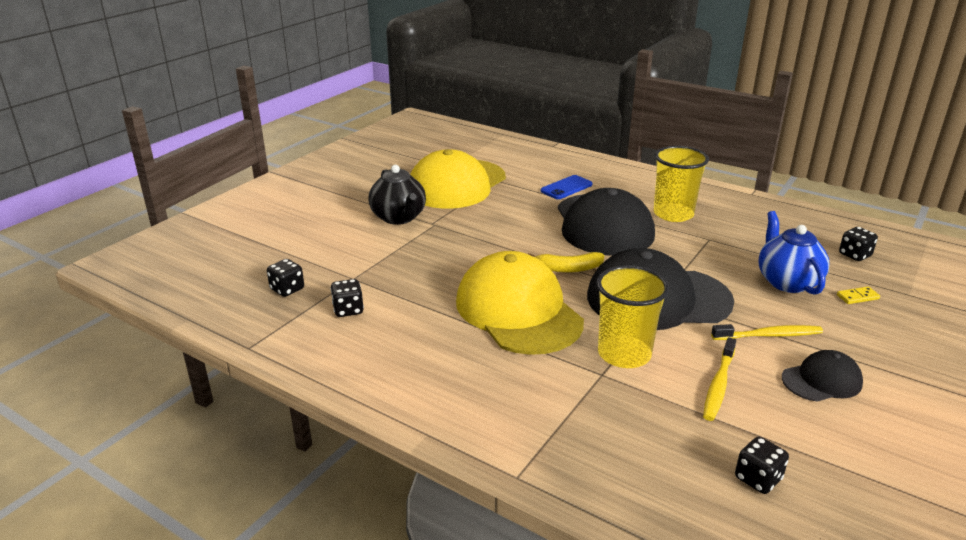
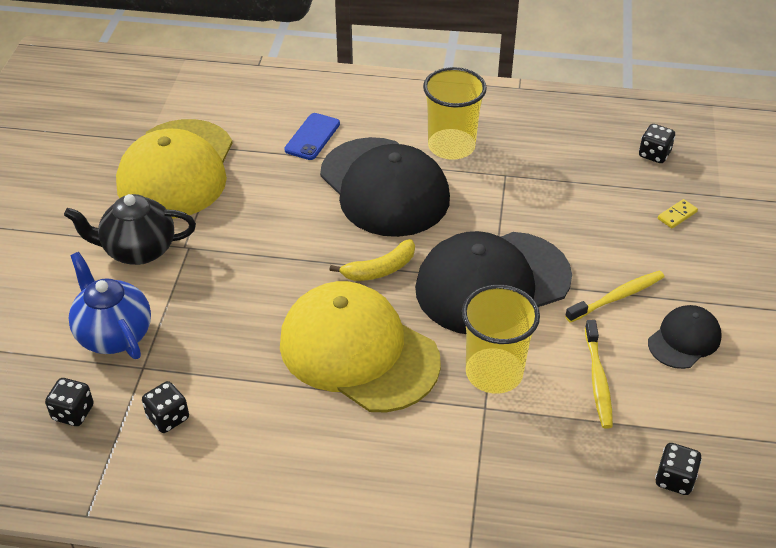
camera: 25 degrees left, 15 degrees up
(399, 218) = (138, 250): black teapot -> black teapot turned 135 degrees clockwise
(787, 281) = (605, 215): blue teapot -> blue teapot (114, 334)

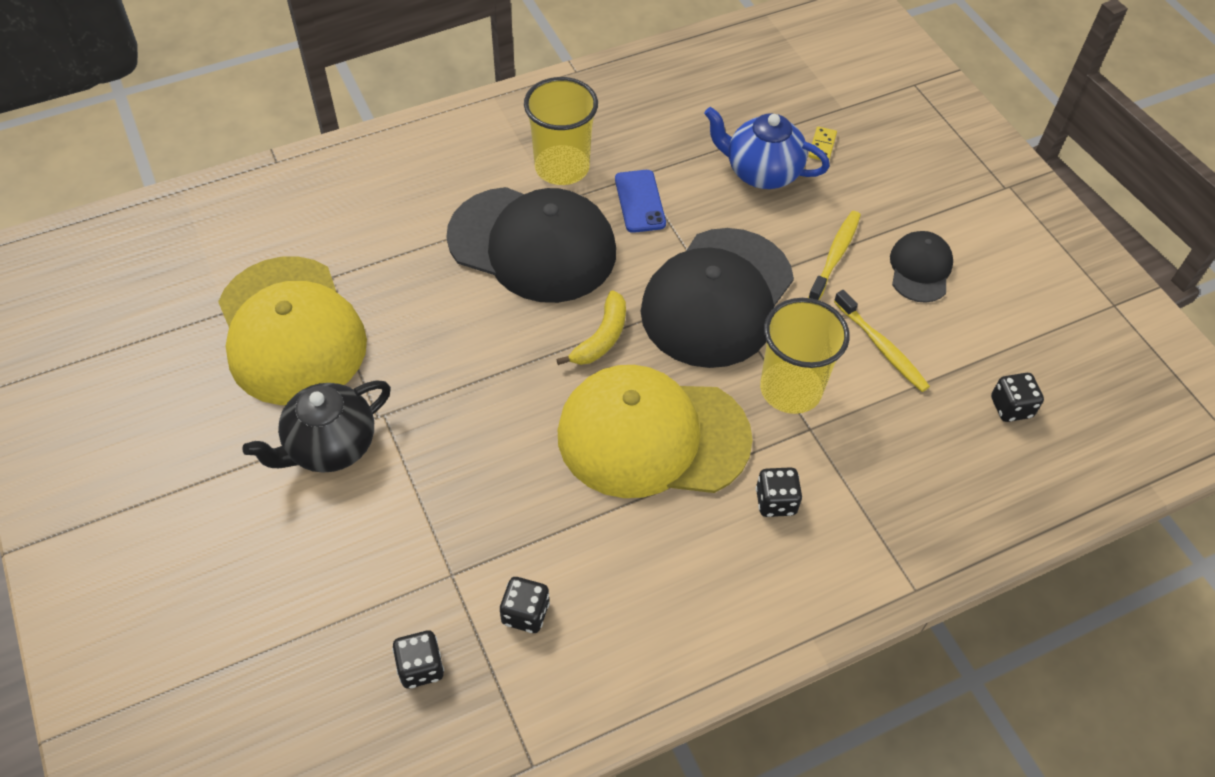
camera: 35 degrees left, 10 degrees up
(114, 334) = (387, 556): blue teapot -> blue teapot (761, 172)
(312, 137) = (410, 222): blue phone -> blue phone (640, 201)
(654, 154) = (755, 90): black dice -> black dice (775, 501)

